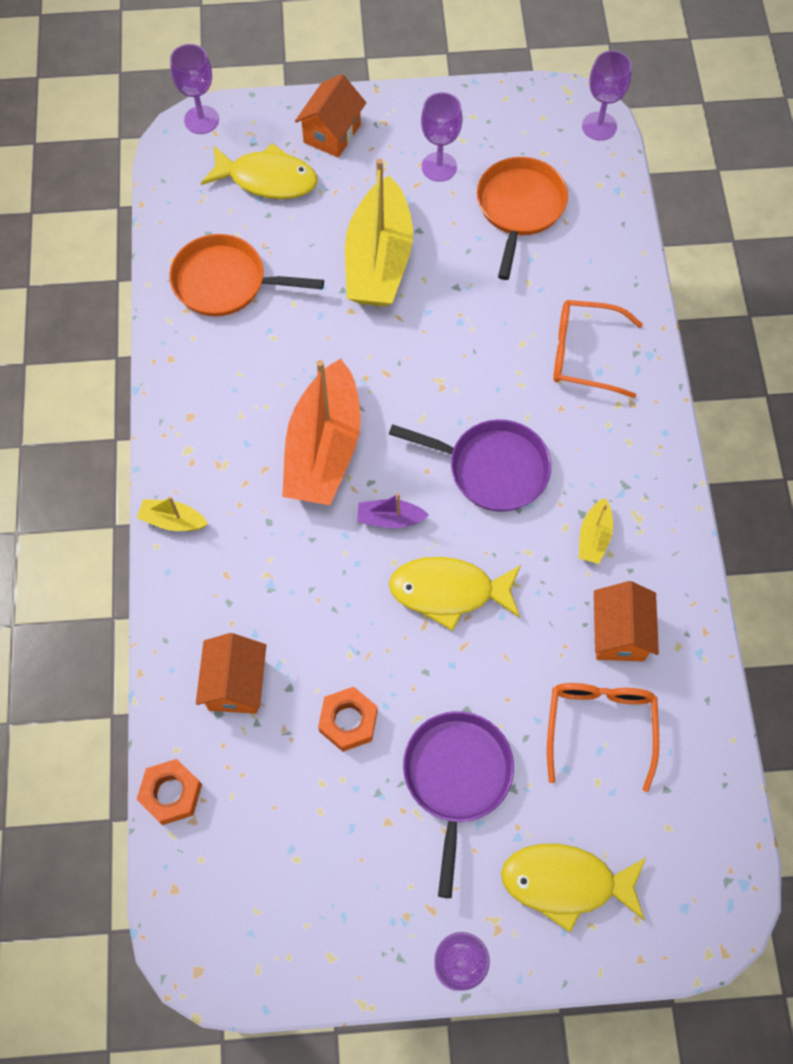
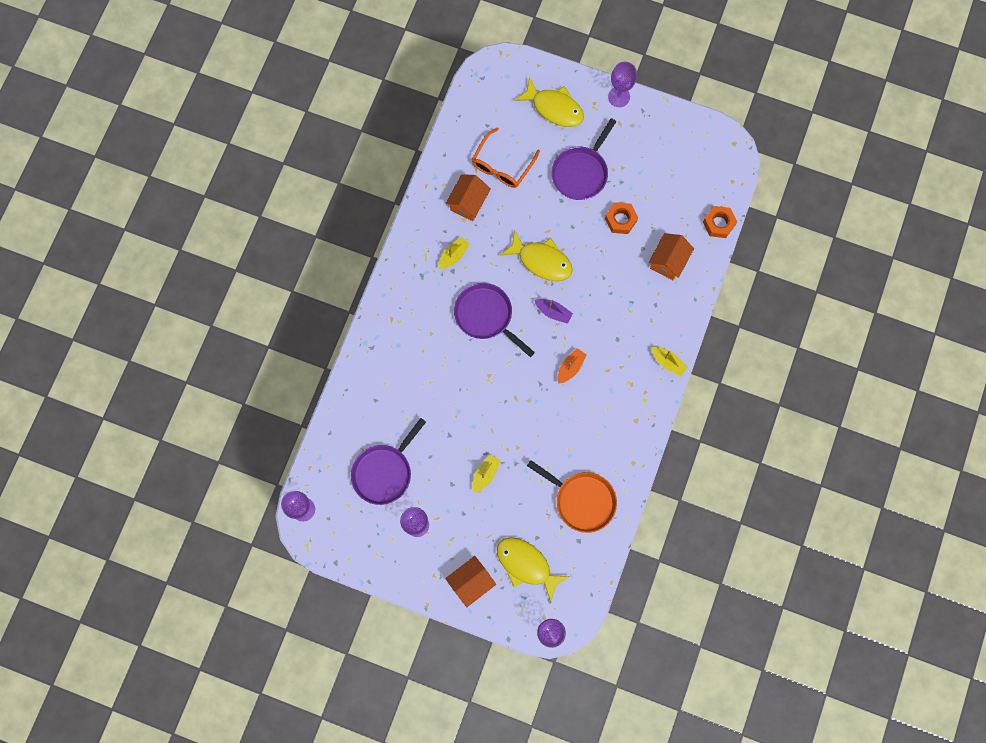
camera: 155 degrees left, 10 degrees up
(324, 449) = (570, 367): orange boat -> orange boat, size x0.43
(379, 260) = (485, 474): yellow boat -> yellow boat, size x0.43
(519, 208) = (384, 472): orange pan -> purple pan
(584, 354) = (400, 359): orange glasses -> none

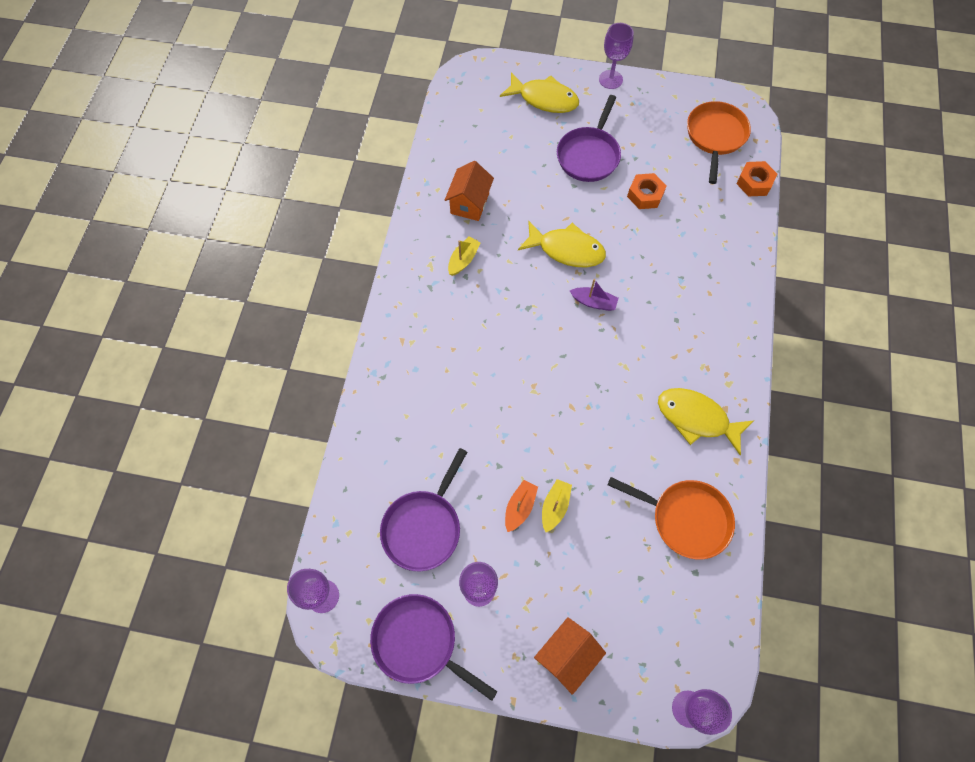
camera: 10 degrees left, 10 degrees down
(486, 316) = (515, 319): purple pan -> purple pan (419, 642)
(502, 165) = (500, 160): orange glasses -> none
(526, 565) = (635, 618): yellow fish -> yellow fish (696, 418)
(570, 367) = (629, 360): orange boat -> orange boat (520, 507)
(668, 261) = (710, 229): orange house -> none
(668, 362) = (743, 336): yellow boat -> none
(697, 172) = (715, 136): none -> orange pan

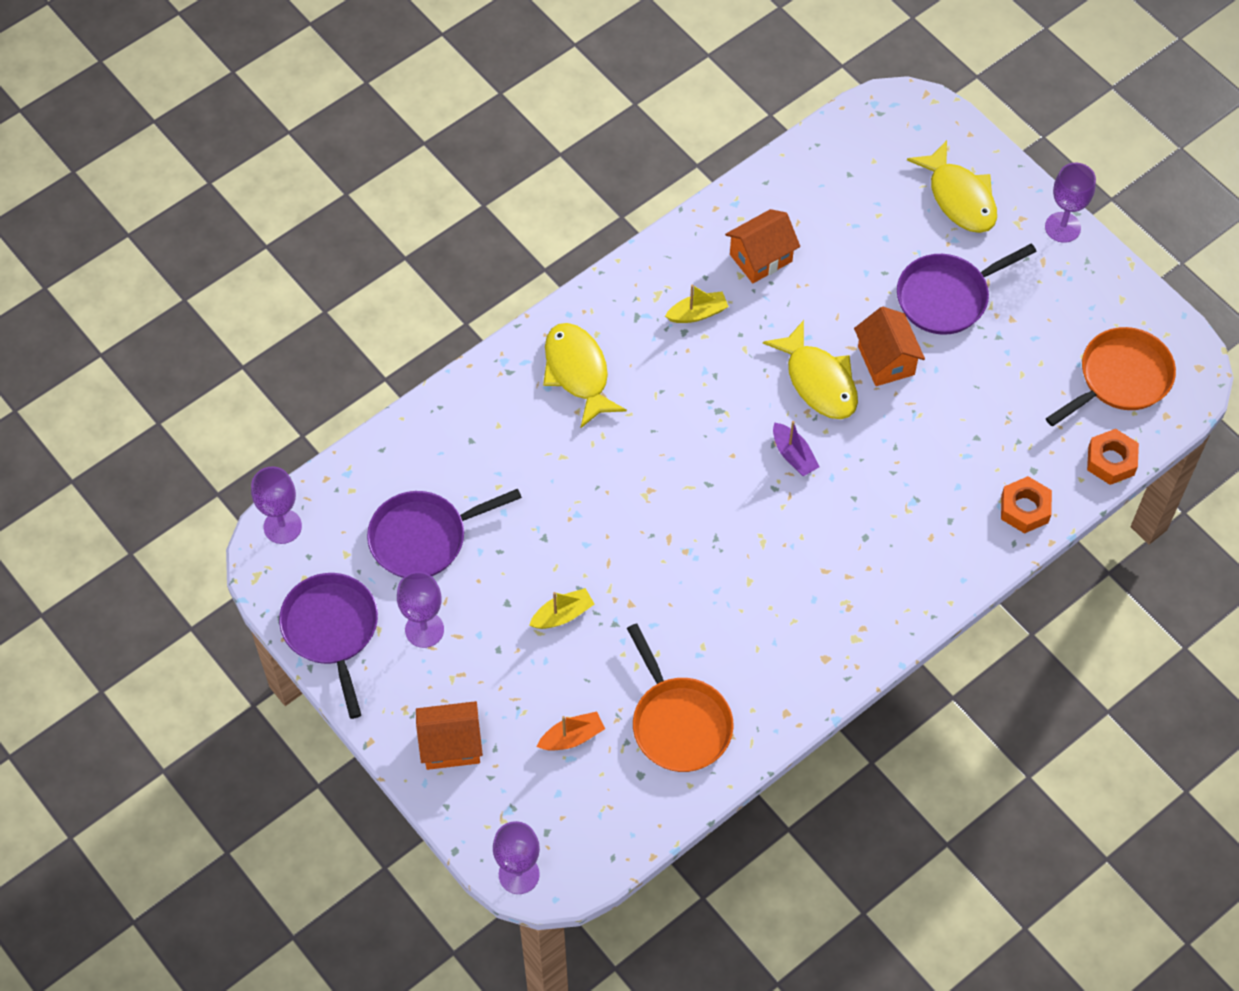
camera: 40 degrees right, 5 degrees down
(520, 507) = (529, 589): orange boat -> orange boat (572, 737)
(591, 212) = (886, 360): none -> orange house
(645, 195) = (967, 385): orange nut -> orange nut (1024, 509)
(696, 418) = (785, 645): yellow fish -> yellow fish (578, 372)

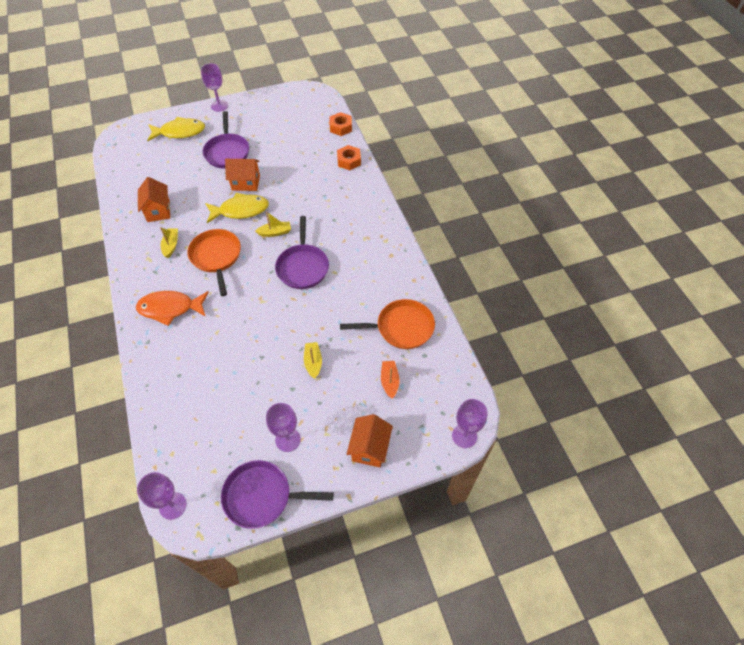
camera: 70 degrees left, 5 degrees down
(424, 537) = (227, 421): purple pan -> purple pan (302, 267)
(578, 372) = (170, 308): yellow fish -> orange fish
(793, 455) = (275, 232): purple boat -> yellow boat
(1120, 378) = (303, 112): orange pan -> orange pan (216, 257)

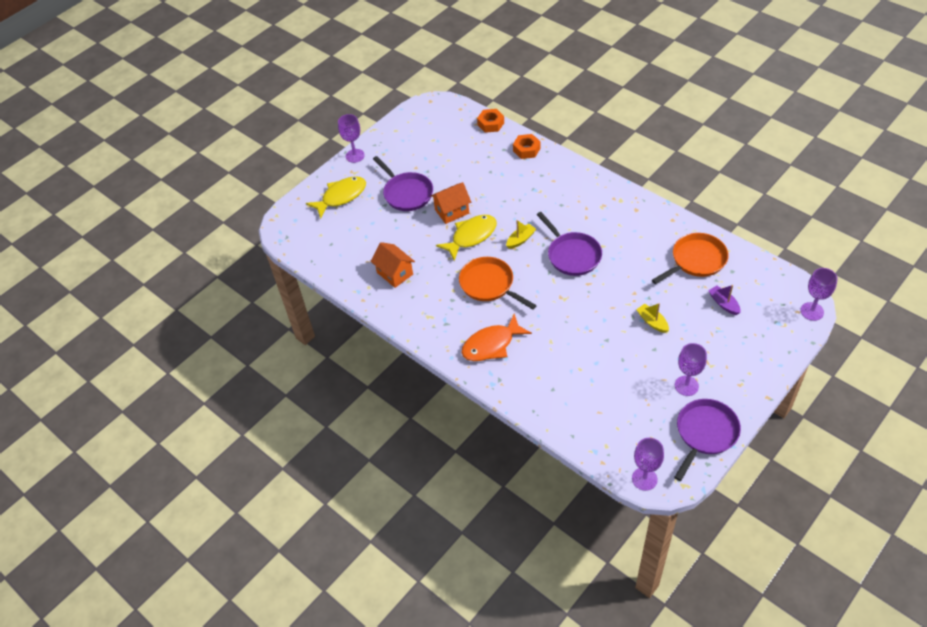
camera: 25 degrees left, 5 degrees down
(171, 245) = (438, 295): yellow boat -> none
(262, 496) = (705, 433): purple pan -> purple pan turned 150 degrees clockwise
(369, 448) = (752, 357): orange house -> none
(389, 381) = (723, 303): orange boat -> purple boat

